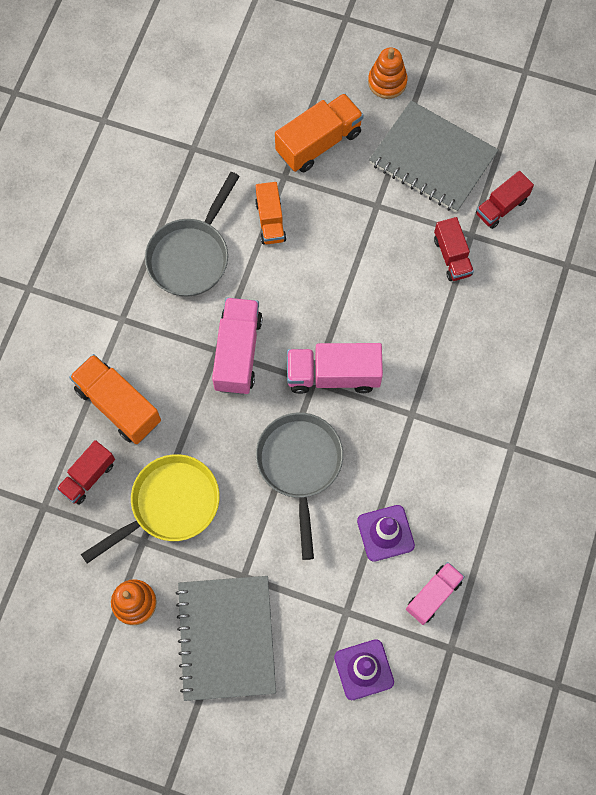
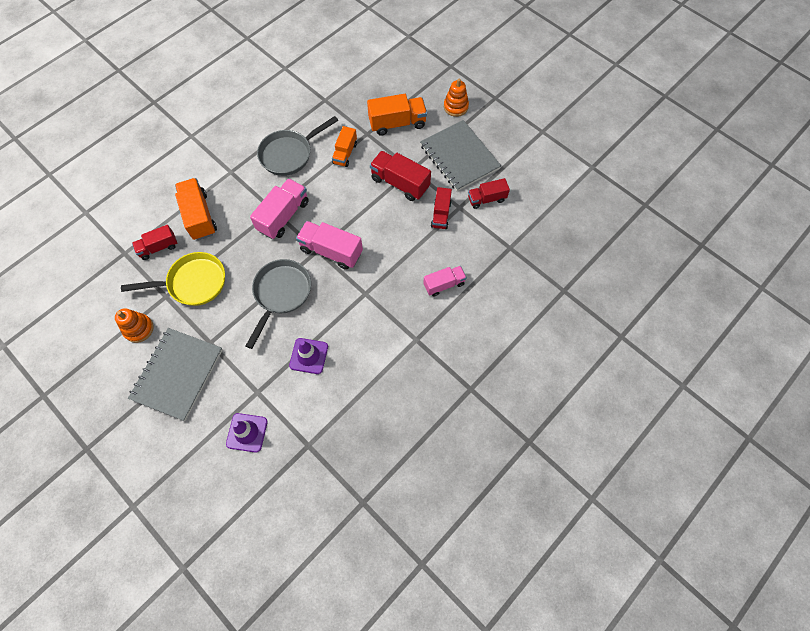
camera: 25 degrees right, 5 degrees down
(372, 233) = (400, 183): none -> red truck
(433, 595) = (316, 407): pink truck -> pink truck (444, 284)

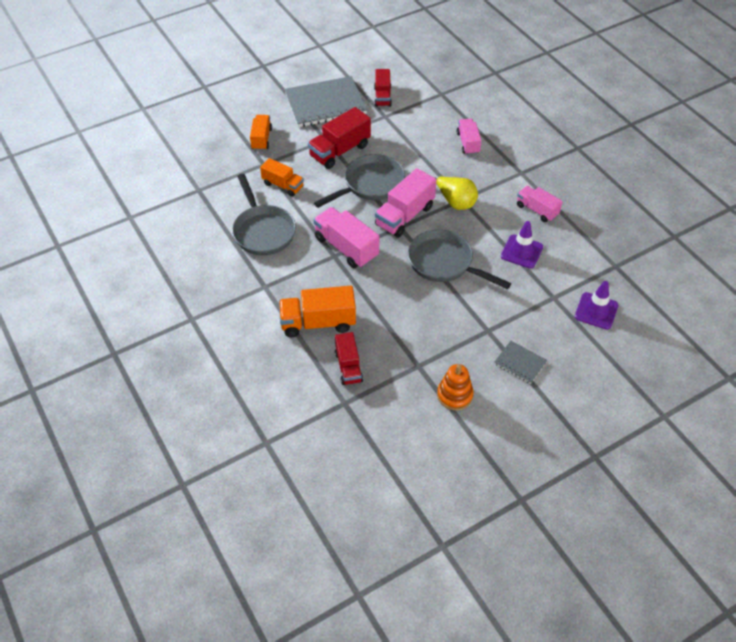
camera: 75 degrees left, 15 degrees down
(177, 374) = (520, 363): grey notebook -> grey notebook, size x0.47
(193, 283) = (408, 337): yellow pan -> none
(359, 288) = (455, 202): none -> yellow pear
(364, 216) = (370, 184): none -> grey pan
(367, 361) = (537, 210): none -> pink truck
(397, 123) = (261, 139): orange truck -> orange truck, size x0.64
(441, 214) = (389, 130): red truck -> none
(455, 107) = (261, 94): orange stacking toy -> none

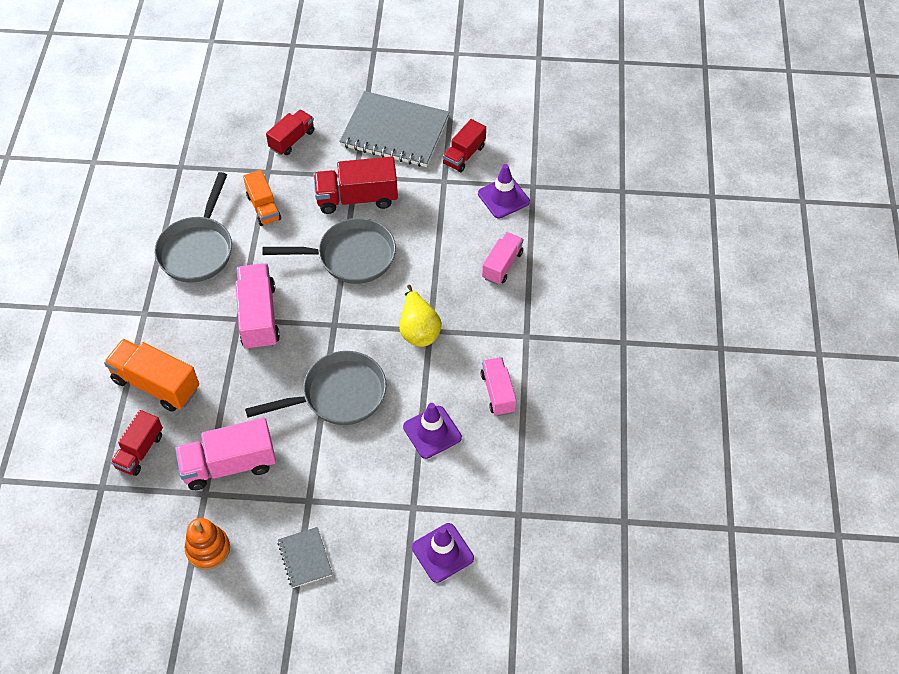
camera: 35 degrees right, 5 degrees up
(261, 139) = (292, 140): orange truck -> red truck
(404, 216) = (350, 315): pink truck -> pink truck (229, 465)
(430, 108) = (503, 198): none -> purple traffic cone
(444, 263) = (338, 395): grey pan -> grey pan turned 90 degrees clockwise

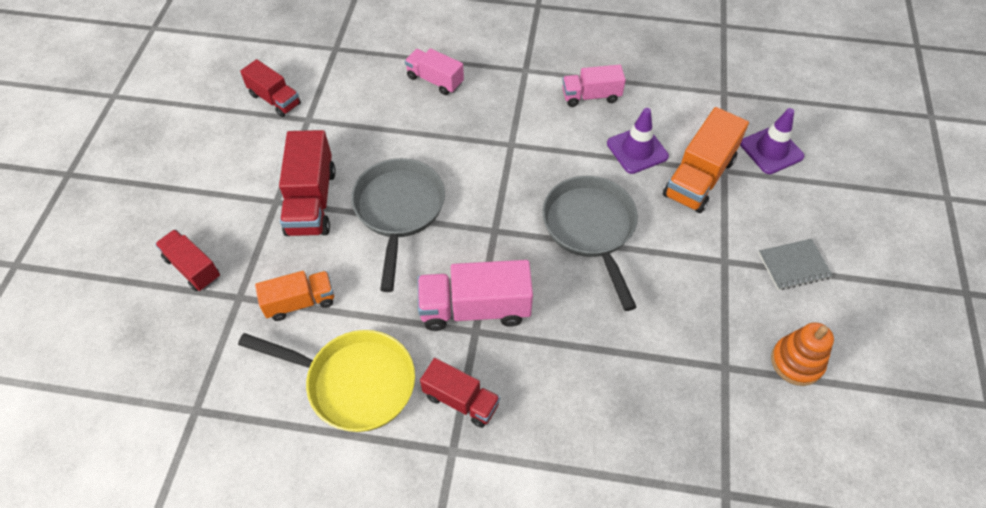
camera: 85 degrees left, 0 degrees up
(140, 451) = (670, 446): red truck -> red truck (461, 400)
(156, 384) = (570, 430): orange truck -> orange truck (699, 177)
(197, 249) = (354, 383): grey pan -> yellow pan
(229, 465) = (685, 340): pink truck -> none
(395, 131) = (217, 159): grey notebook -> none
(418, 330) = (509, 153): yellow pear -> none
(503, 198) = (345, 72): purple traffic cone -> none

